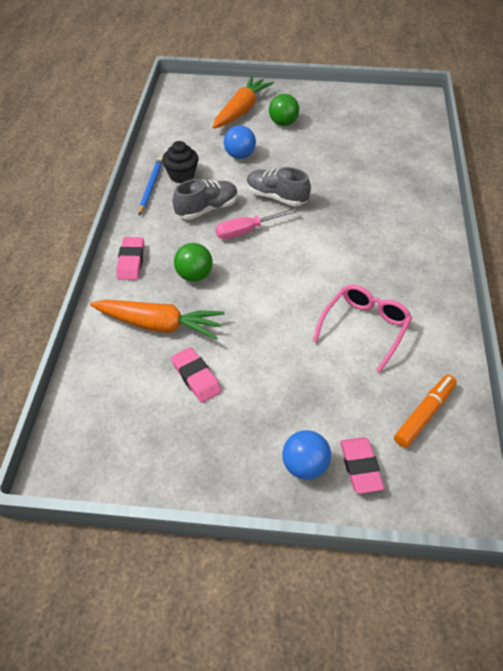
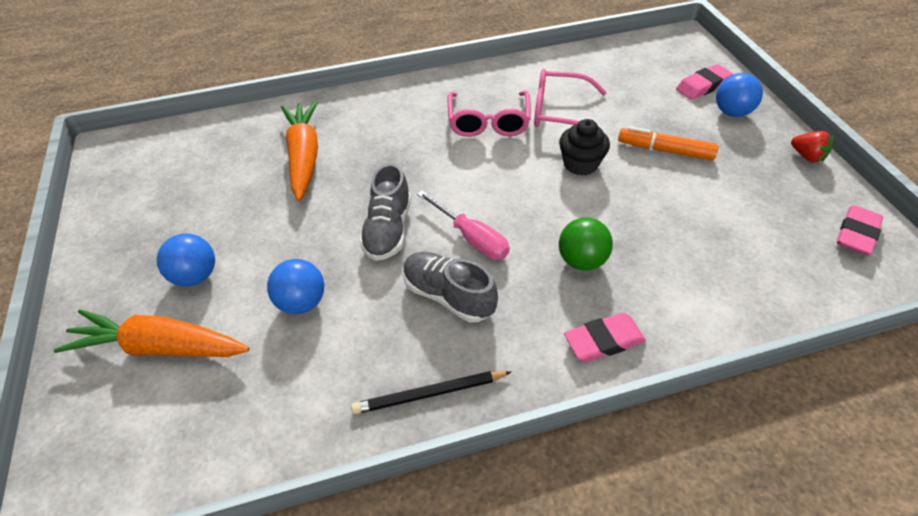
camera: 110 degrees left, 0 degrees up
(150, 187) = (429, 394): blue pencil -> black pencil
(159, 325) = (679, 262): orange carrot -> orange carrot (304, 156)
(182, 175) = (381, 361): black cupcake -> black cupcake (580, 164)
(196, 377) = (715, 205): pink eraser -> pink eraser (856, 234)
(211, 488) = (807, 156): none -> red strawberry
(283, 123) = (196, 276): green ball -> blue ball
(370, 277) = (488, 122): none -> pink glasses
(424, 414) = (625, 66): orange marker -> orange marker (665, 150)

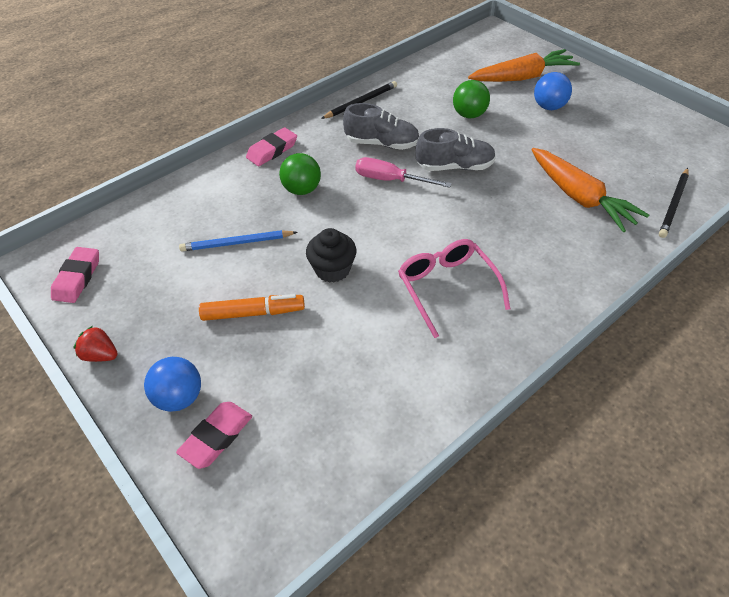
camera: 155 degrees right, 0 degrees up
(237, 126) = (673, 204): none -> black pencil
(302, 302) = (469, 115): blue ball -> green ball
(388, 230) = (455, 167): grey shoe -> grey shoe turned 105 degrees clockwise
(559, 112) = (380, 327): pink glasses -> none
(673, 218) = (237, 243): none -> blue pencil

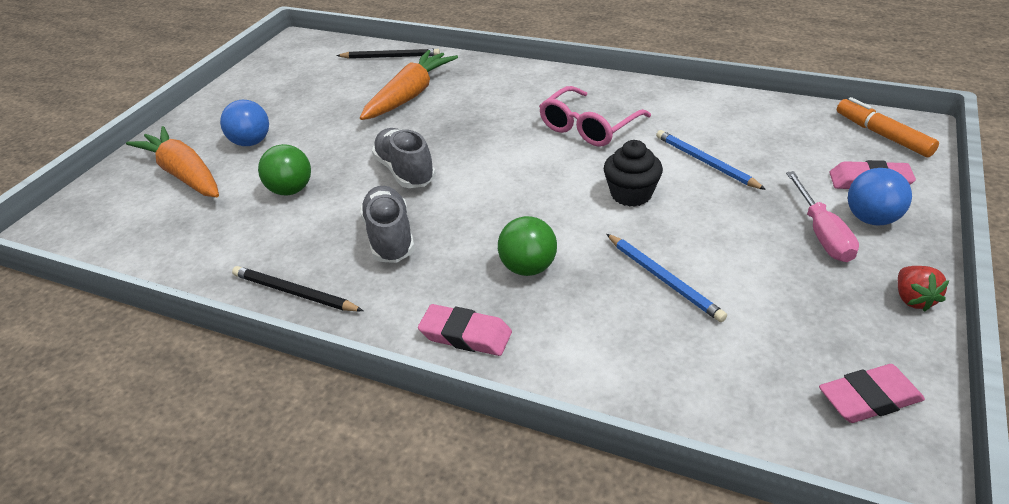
camera: 115 degrees left, 10 degrees down
(253, 313) = (737, 220): orange marker -> orange marker (882, 135)
(335, 337) = (705, 162): none -> blue pencil
(390, 180) = (459, 206): pink screwdriver -> pink screwdriver (822, 233)

